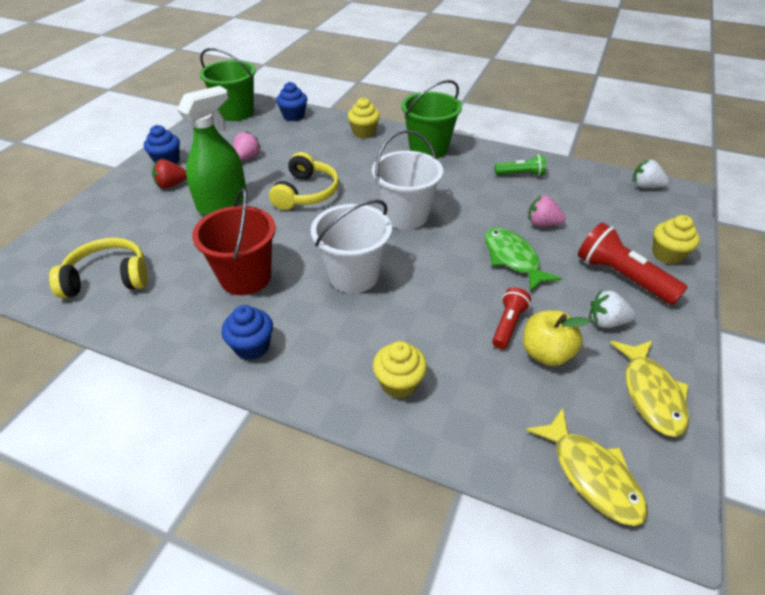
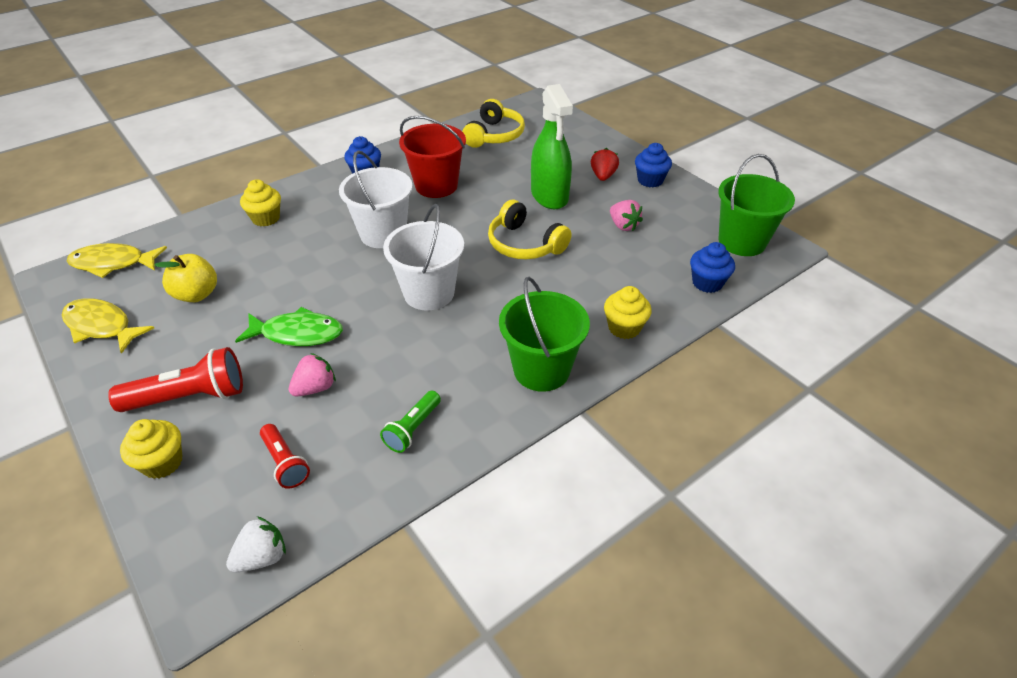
camera: 120 degrees right, 0 degrees up
(508, 325) = (242, 289): red flashlight -> red flashlight (285, 463)
(606, 322) = (171, 347): white strawberry -> none

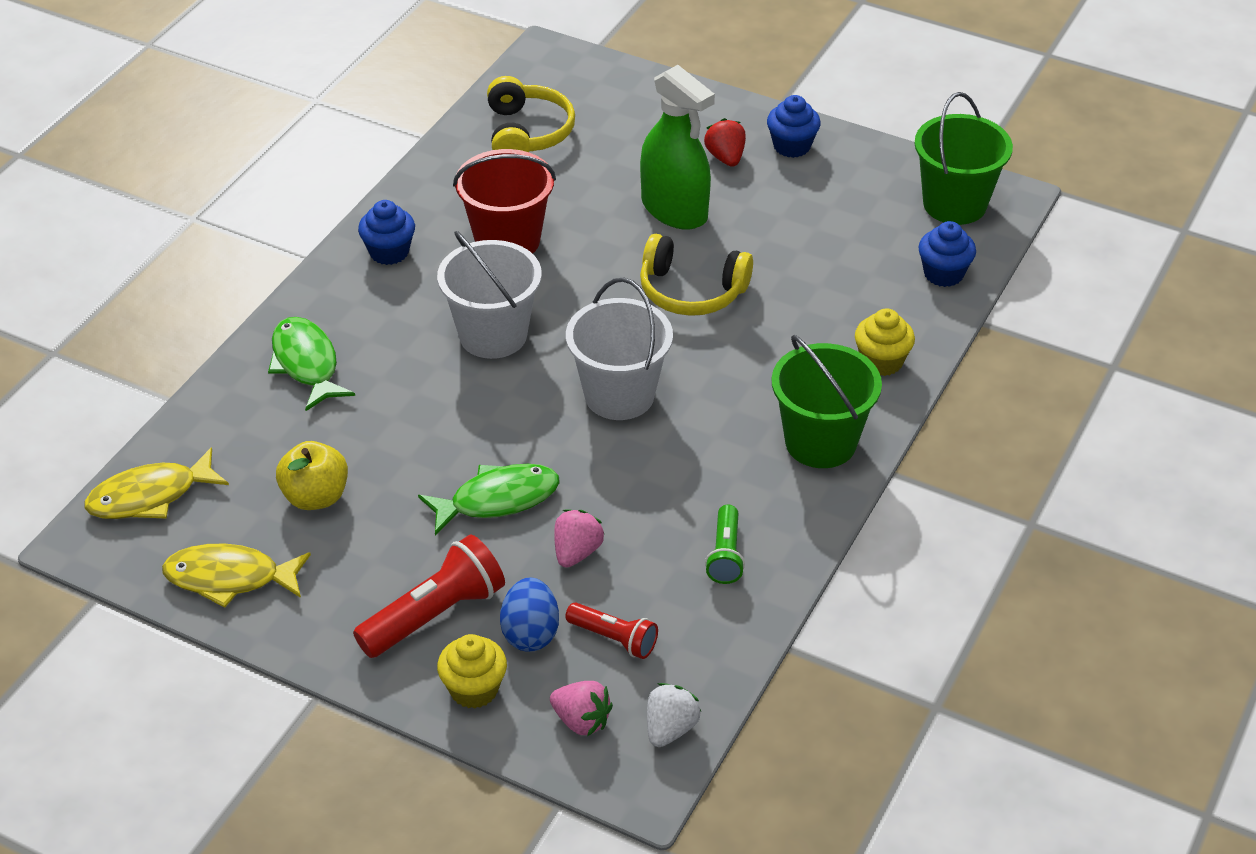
camera: 25 degrees left, 0 degrees up
(235, 435) = (530, 633): none -> blue egg
(266, 218) = (306, 364): yellow cupcake -> green fish
(623, 226) = (798, 226): pink strawberry -> pink strawberry (581, 721)

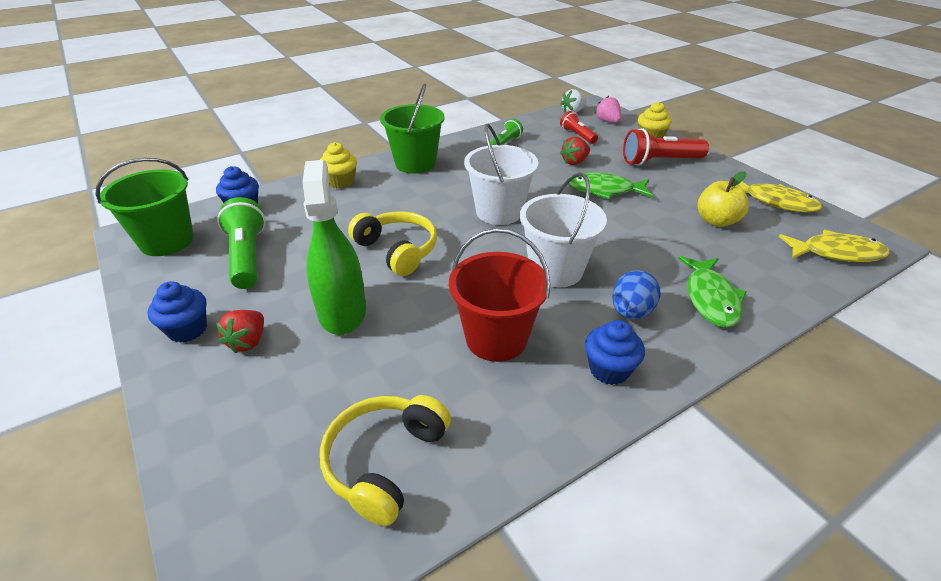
camera: 150 degrees left, 5 degrees down
(530, 633) = (615, 145): blue egg -> blue egg (631, 312)
(577, 552) = (574, 162): pink strawberry -> red strawberry
(843, 222) = (247, 256): none -> green flashlight

